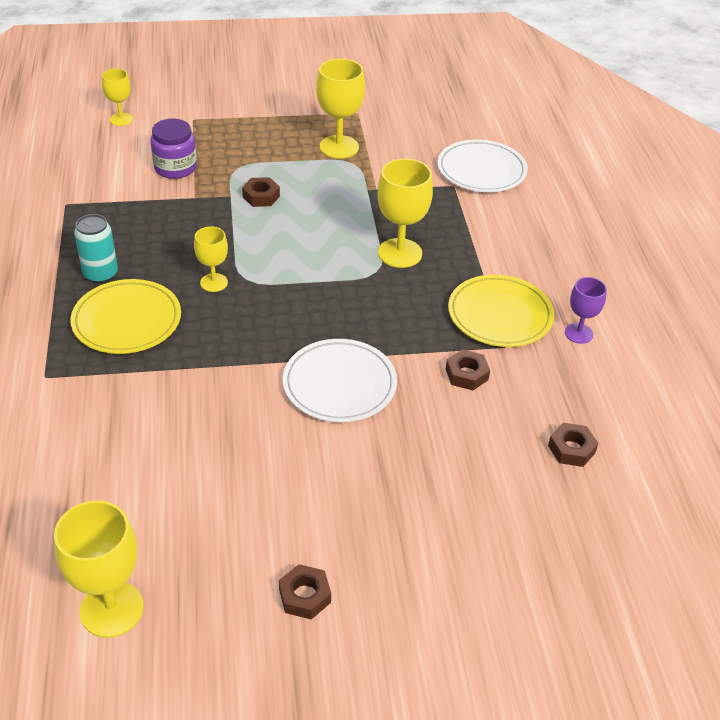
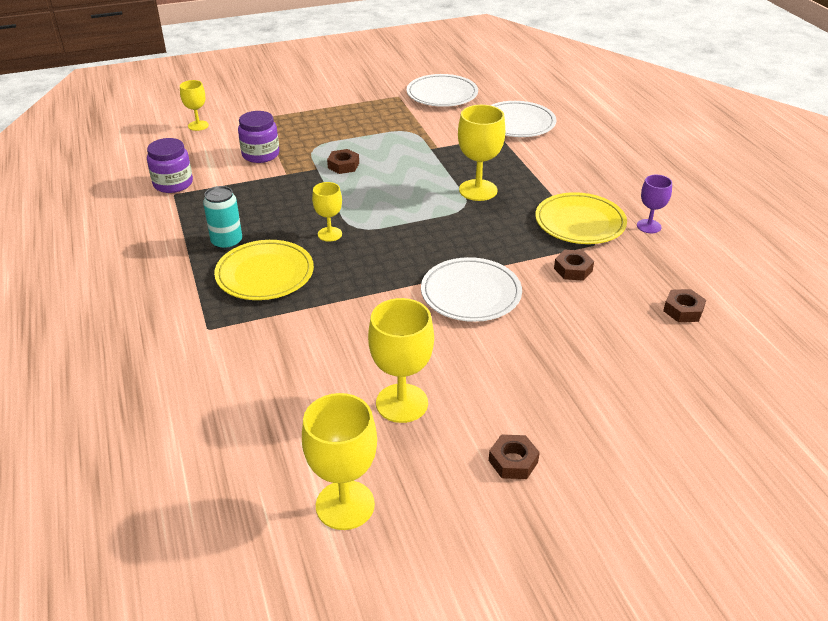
camera: 10 degrees left, 5 degrees down
(69, 190) = (173, 183): none -> purple jar
(339, 147) = (393, 122): yellow goblet -> yellow goblet (402, 403)
(409, 118) = (442, 94): none -> white plate

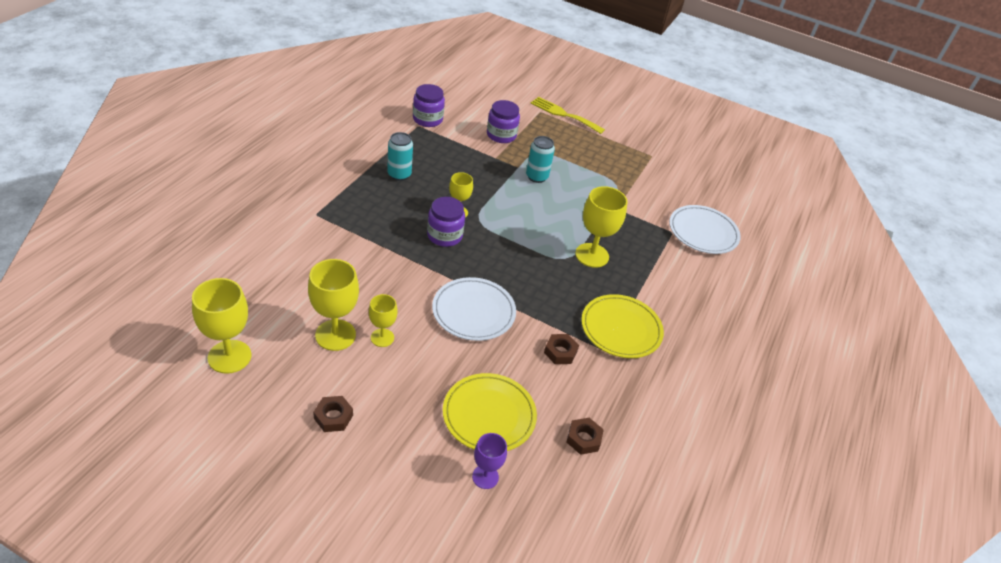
camera: 40 degrees right, 5 degrees up
(198, 125) = (497, 92): yellow goblet -> yellow goblet (382, 338)
(265, 274) = (388, 208): yellow plate -> yellow plate (489, 415)
(283, 108) = (564, 114): none -> yellow fork
(343, 165) = (537, 177): brown nut -> turquoise can
(350, 259) = (444, 236): none -> purple jar
(442, 94) = (684, 175): white plate -> none
(648, 226) = (665, 371): purple goblet -> purple goblet (485, 477)

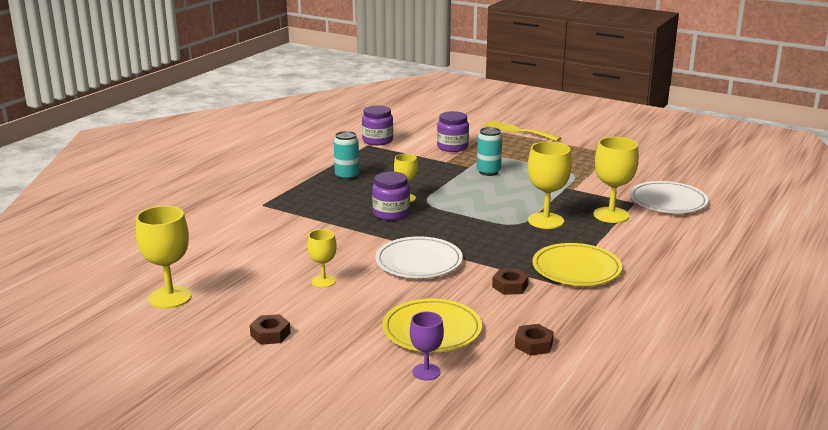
camera: 10 degrees right, 20 degrees down
(335, 335) = (276, 281): yellow goblet -> yellow goblet (611, 215)

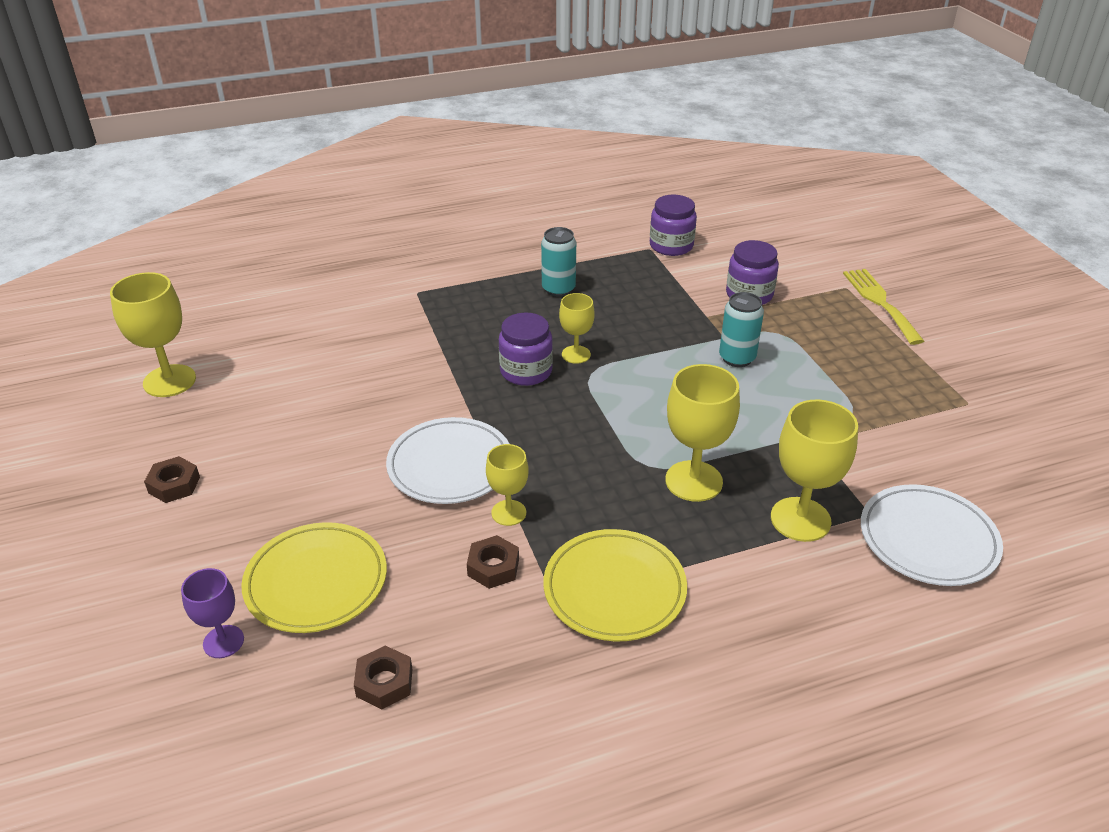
camera: 40 degrees right, 15 degrees up
(323, 281) = (319, 438): yellow goblet -> yellow goblet (508, 513)

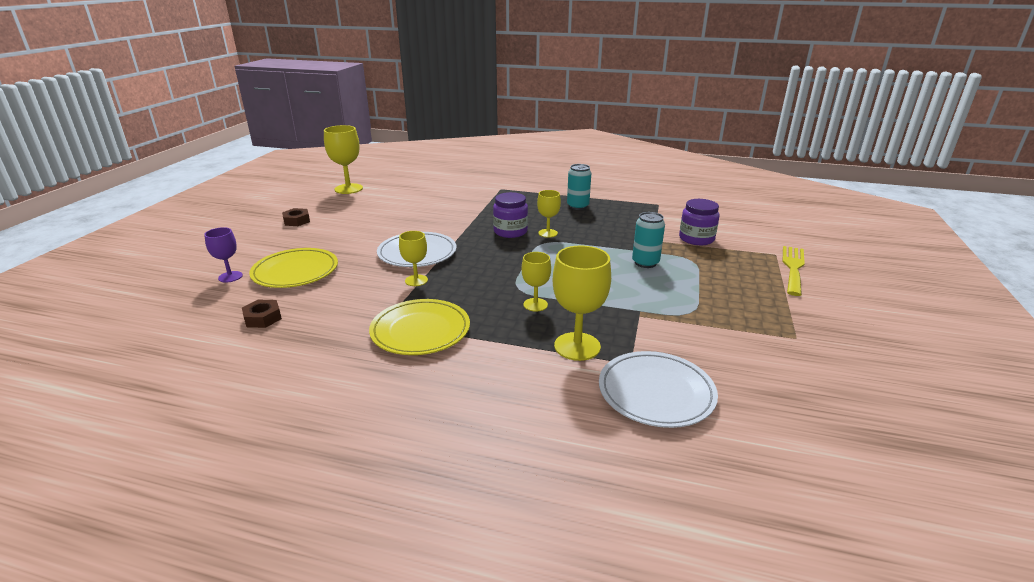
camera: 35 degrees right, 10 degrees down
(493, 567) = (376, 297): brown nut -> none
(671, 246) = (674, 206): purple jar -> none
(693, 481) = (535, 305): yellow goblet -> yellow goblet, size x0.59

